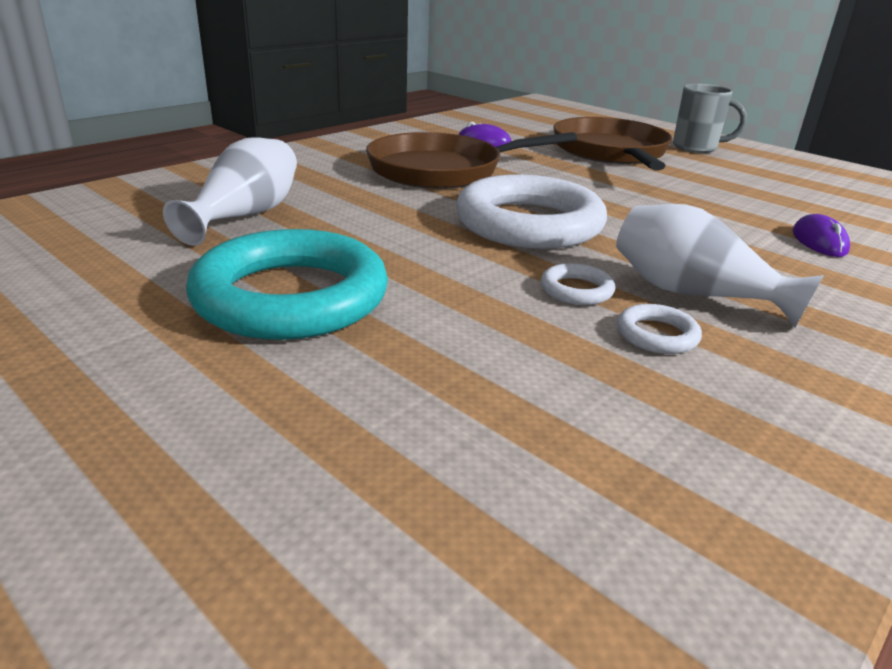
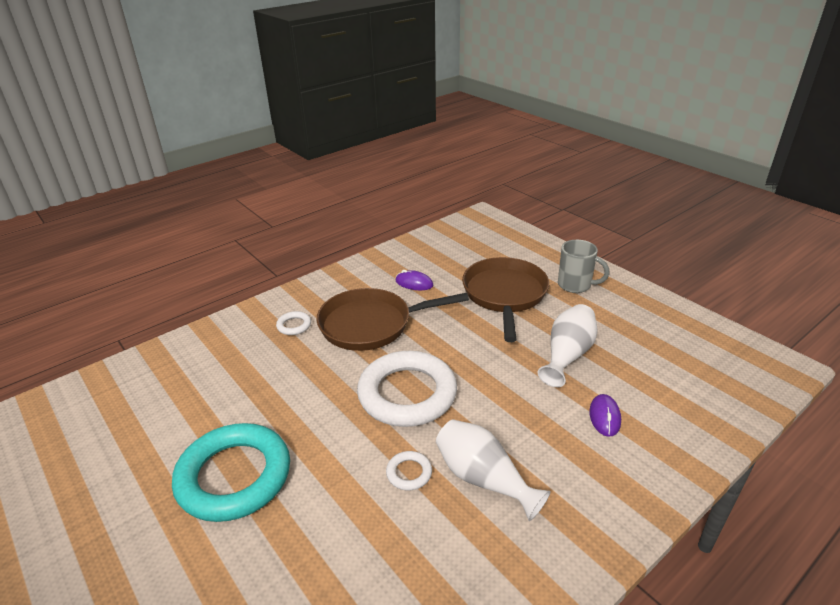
camera: 10 degrees right, 5 degrees up
(245, 216) = (227, 385): white vase -> white vase (567, 355)
(657, 335) = (440, 522): white ring -> white ring (294, 325)

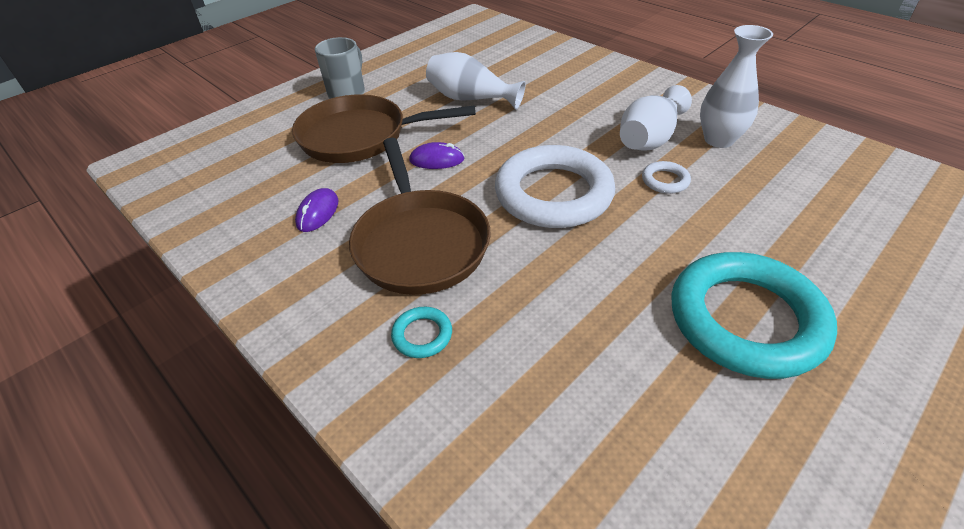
camera: 95 degrees left, 10 degrees up
(294, 325) = (422, 335): white ring -> turquoise ring
(475, 545) = (718, 140): none -> white vase
(604, 417) = (551, 84): purple mouse -> purple mouse (437, 160)

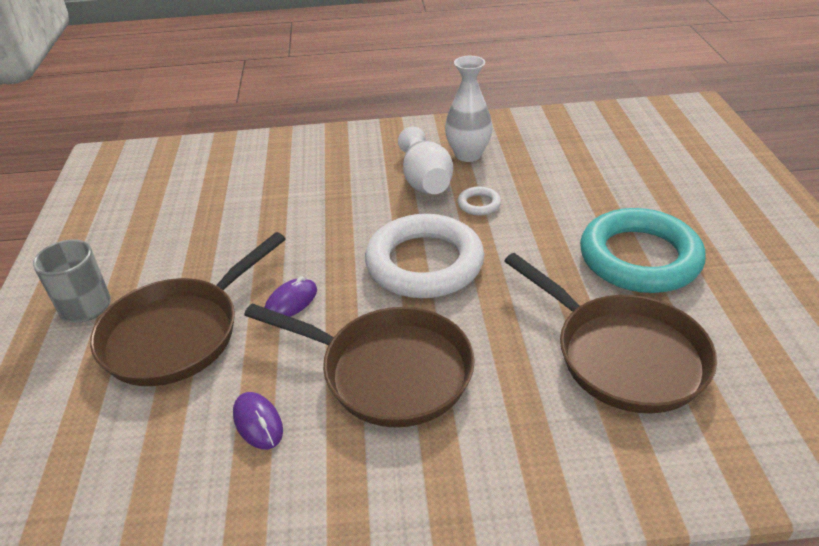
camera: 50 degrees left, 5 degrees down
(422, 335) = (499, 427): turquoise ring -> none
(470, 99) = (233, 233): white vase -> none
(591, 375) = (622, 355): none -> brown pan

